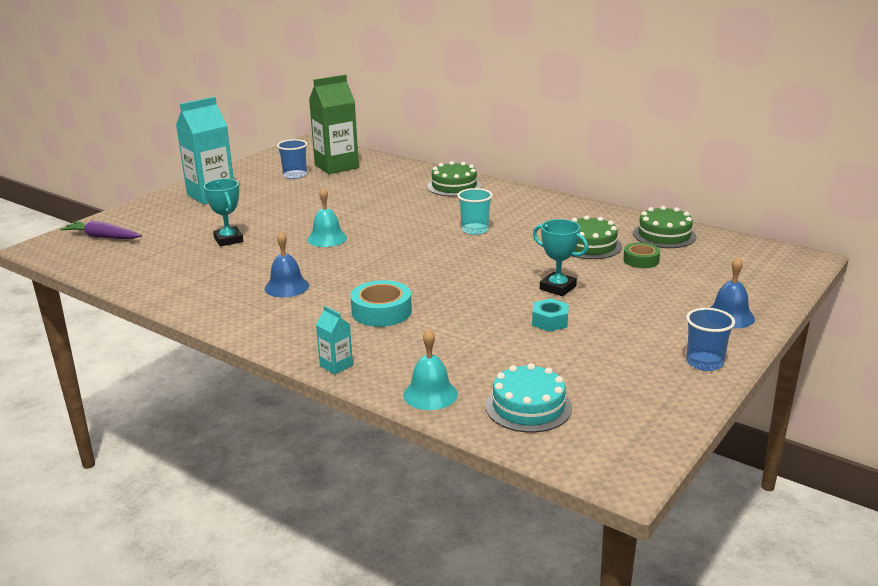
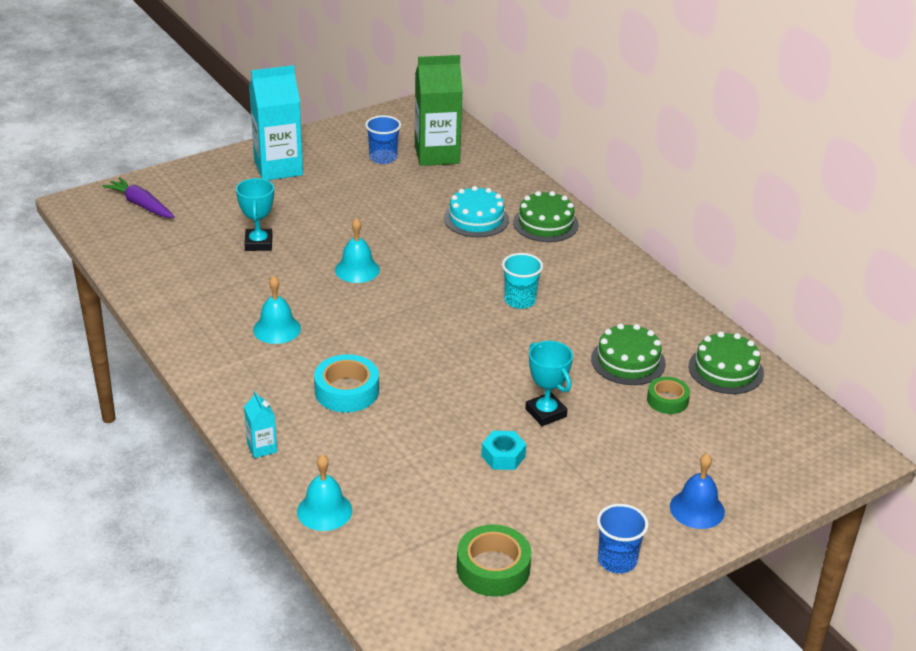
camera: 20 degrees right, 10 degrees up
(286, 287) = (277, 329): blue bell -> turquoise bell
(528, 407) = (403, 555): turquoise cake -> turquoise cake (476, 219)
(612, 394) = (493, 568): none -> green tape

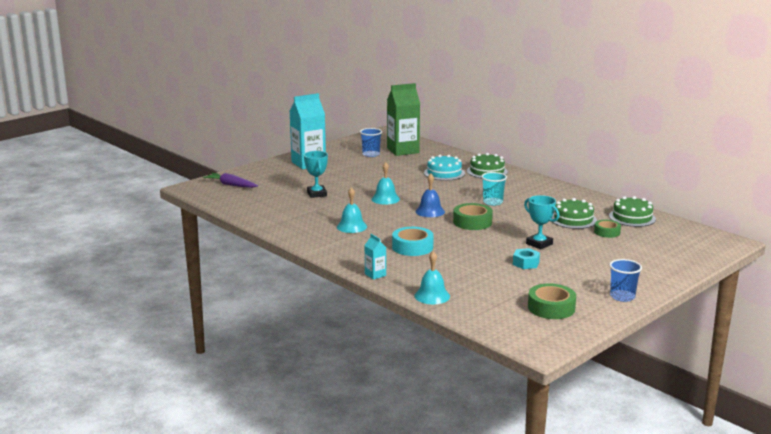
camera: 10 degrees left, 15 degrees down
(465, 345) = (472, 222): none -> green tape
(697, 509) = (654, 272): blue bell -> blue bell (430, 211)

